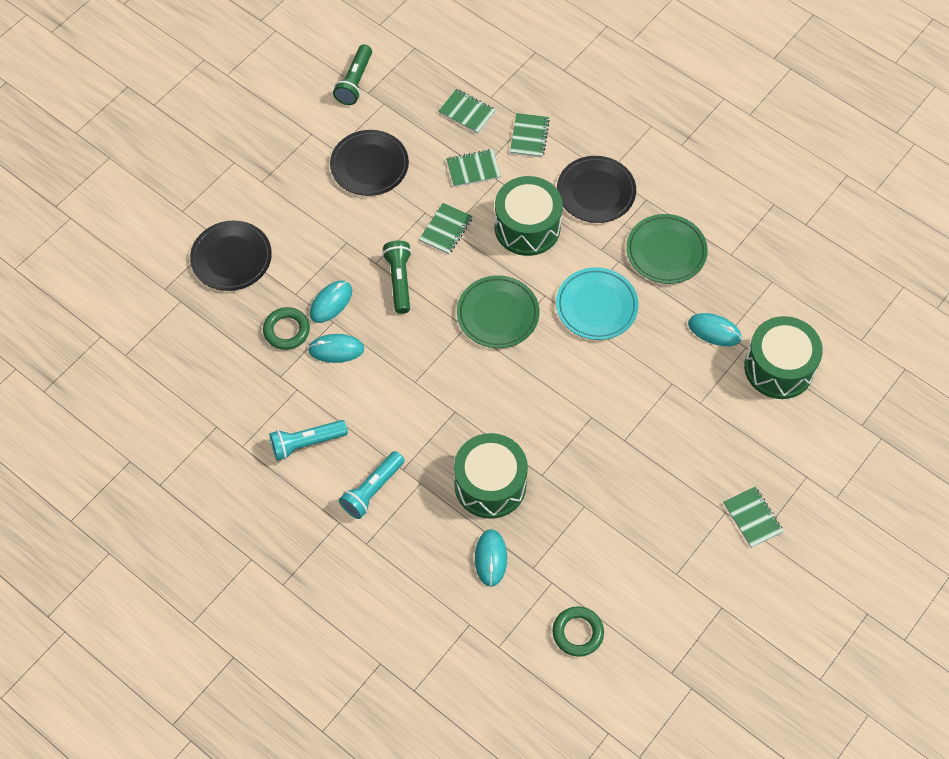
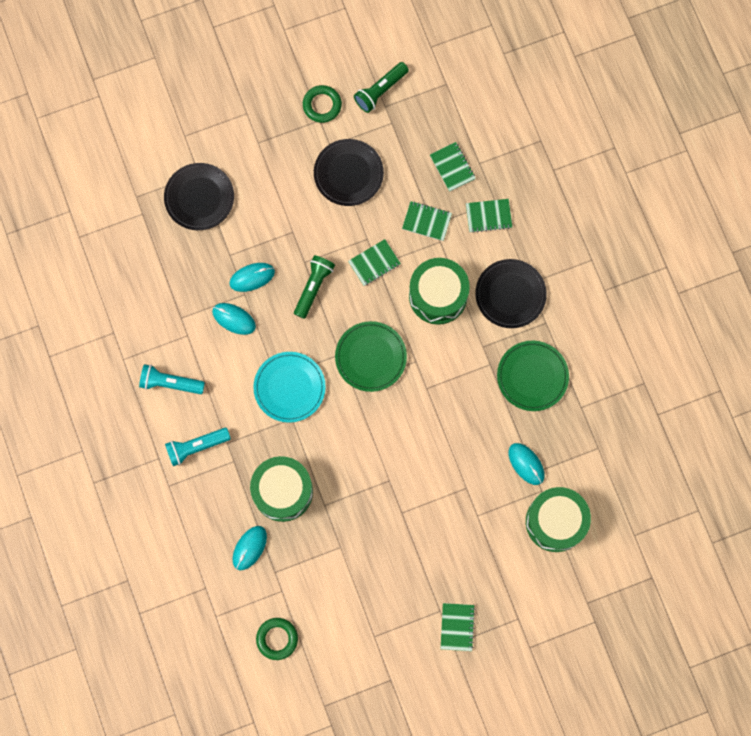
camera: 30 degrees right, 15 degrees up
(286, 330) = (206, 282): green ring -> green ring (322, 105)
(529, 136) = (488, 216): green notebook -> green notebook turned 45 degrees clockwise
(596, 306) = (449, 392): turquoise plate -> turquoise plate (289, 387)

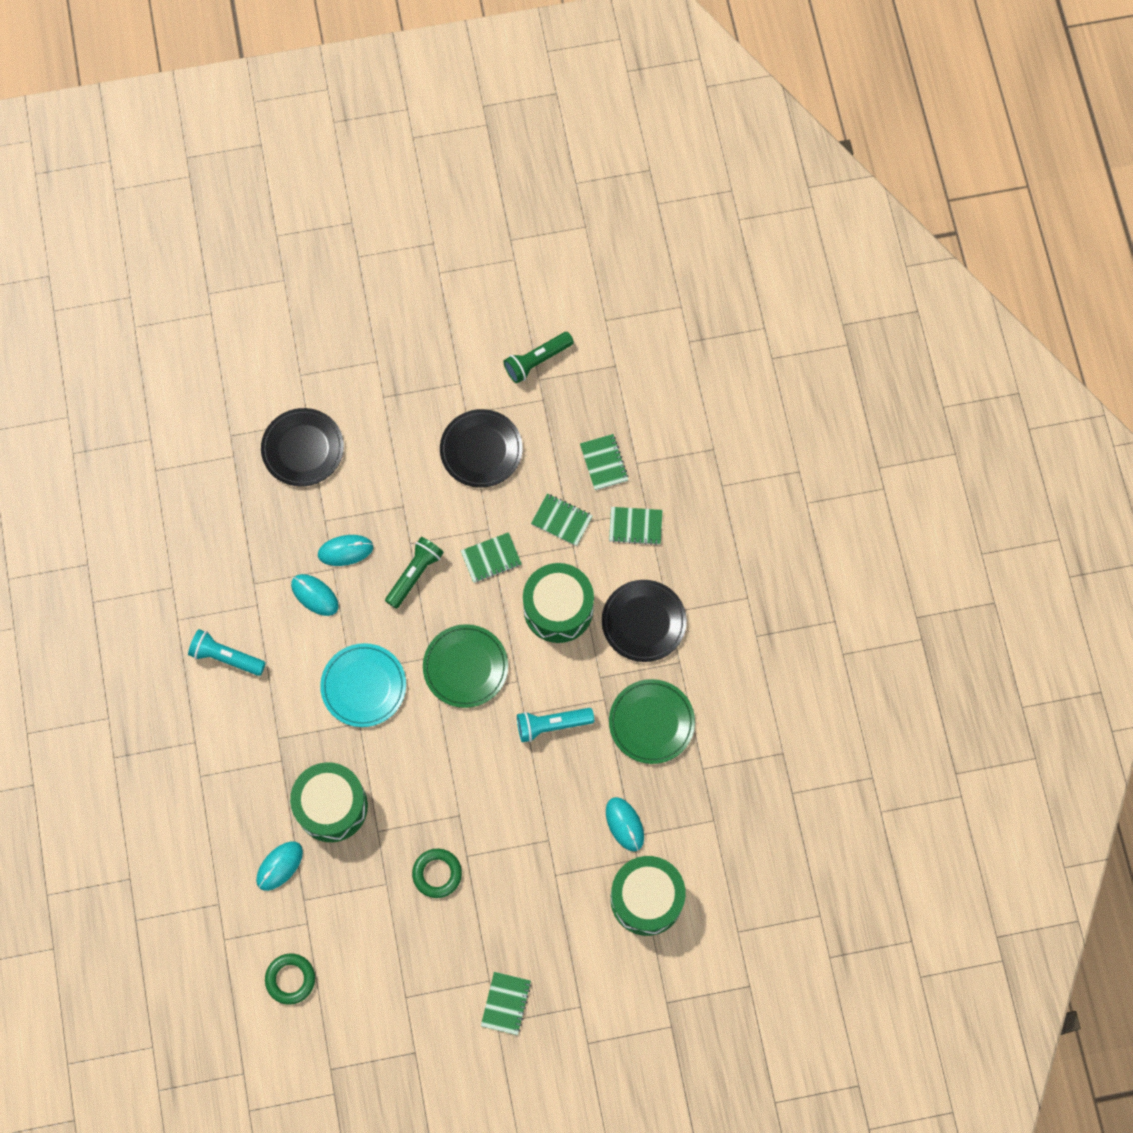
camera: 10 degrees right, 5 degrees down
(196, 447) = (241, 736): turquoise flashlight -> turquoise flashlight (551, 725)
(322, 105) = (466, 366): green ring -> green ring (437, 874)

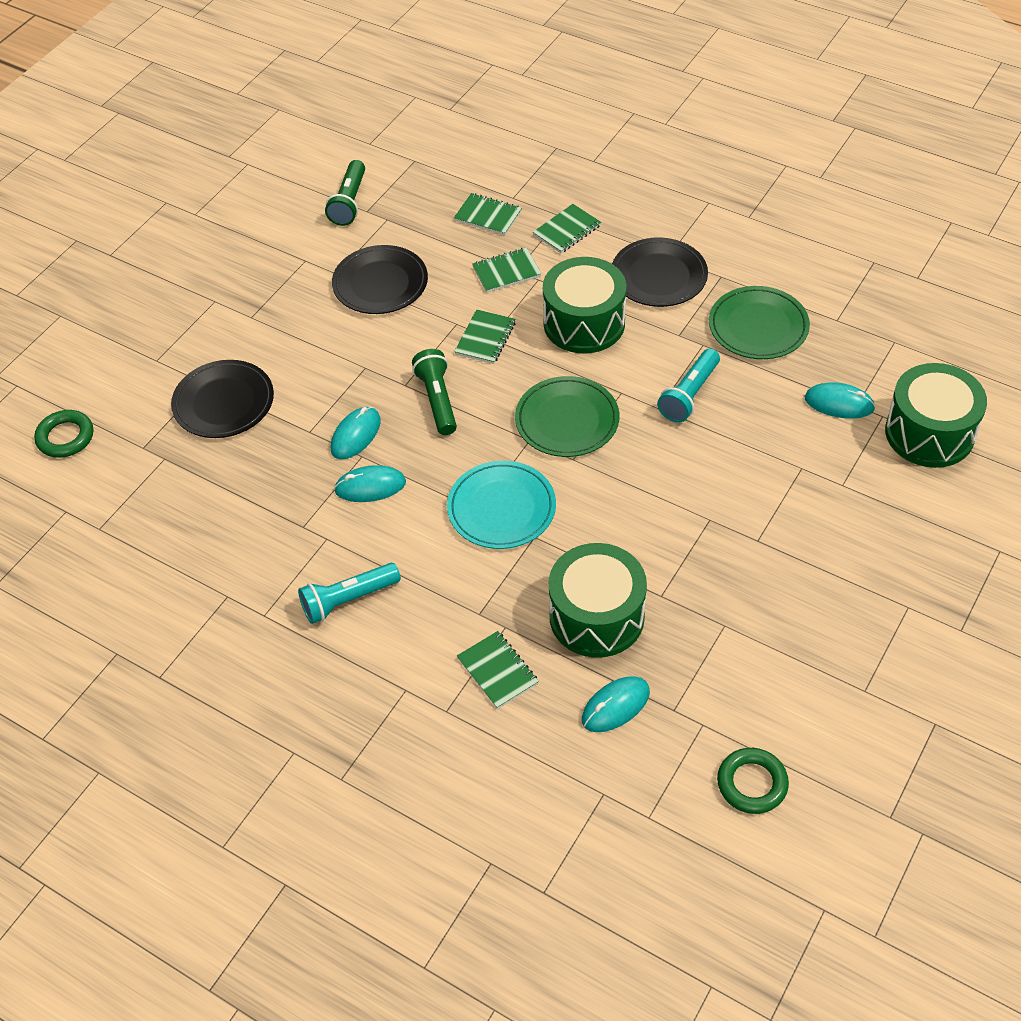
camera: 45 degrees left, 20 degrees down
(279, 866) = (615, 706): turquoise mouse -> turquoise mouse turned 60 degrees clockwise
(437, 874) = (753, 576): green ring -> green ring (65, 437)
(506, 1003) = (945, 608): green notebook -> green notebook (497, 671)

